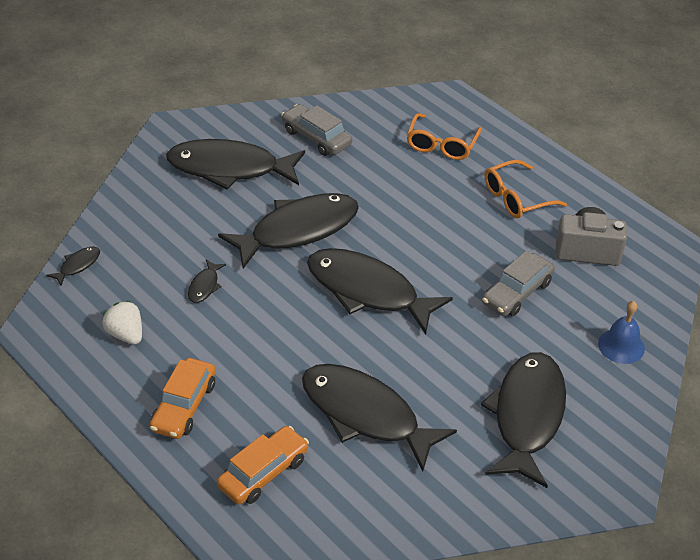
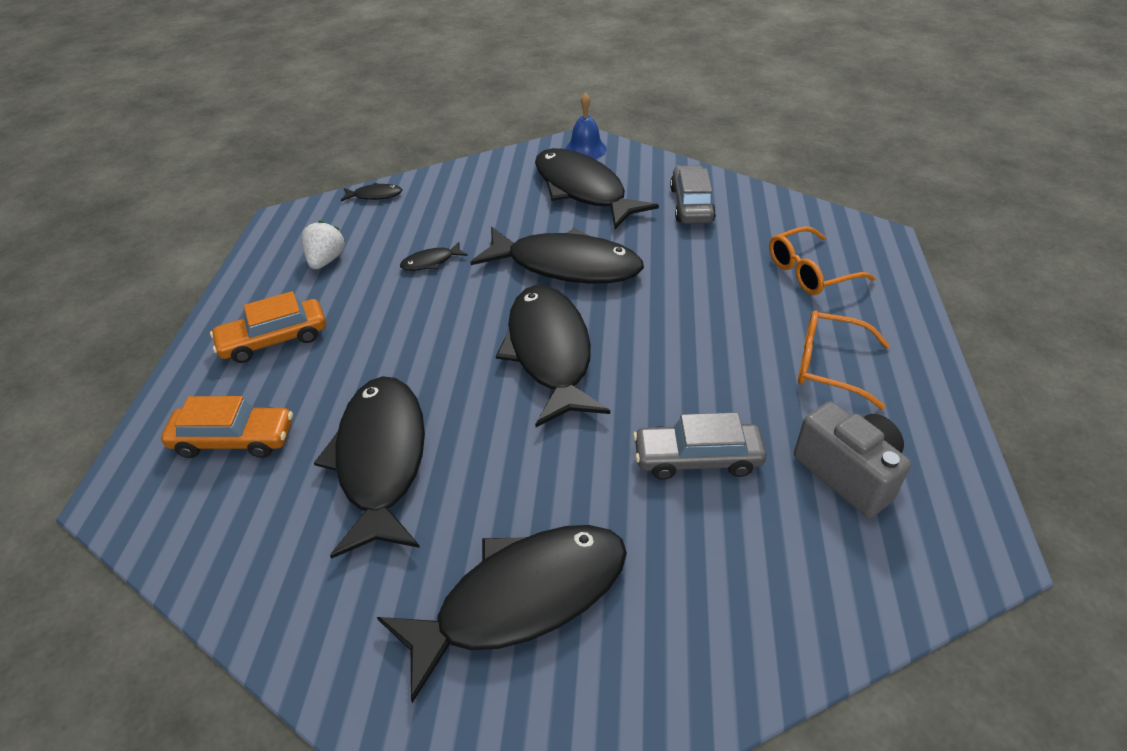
camera: 50 degrees right, 0 degrees up
(621, 346) = (747, 615): blue bell -> blue bell (585, 149)

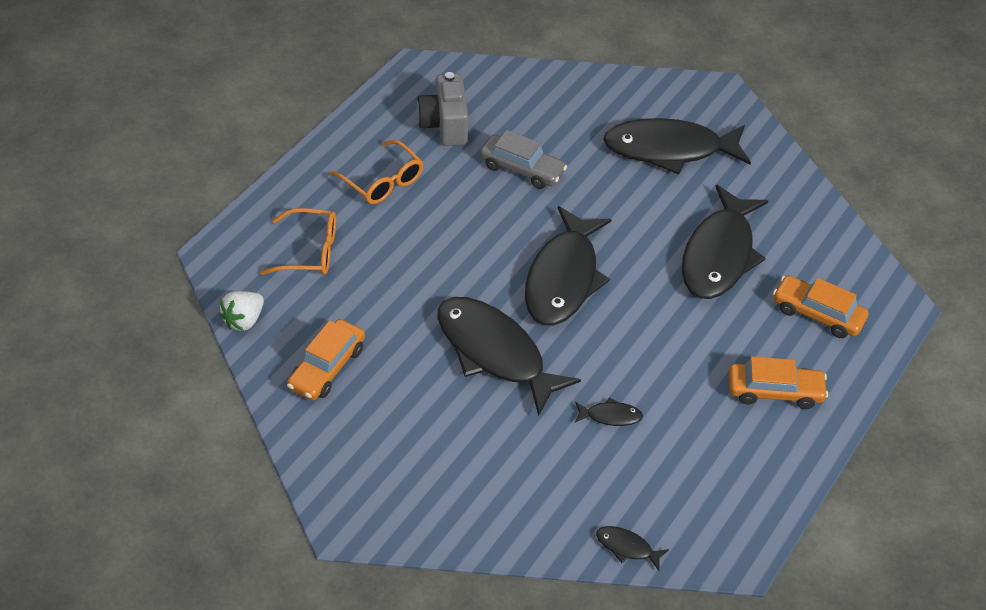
camera: 155 degrees left, 5 degrees up
(326, 260) = (707, 467): white strawberry -> white strawberry (244, 320)
(583, 190) = (409, 441): black fish -> none
(585, 149) = (355, 508): blue bell -> none
(691, 205) = (327, 367): grey car -> orange car

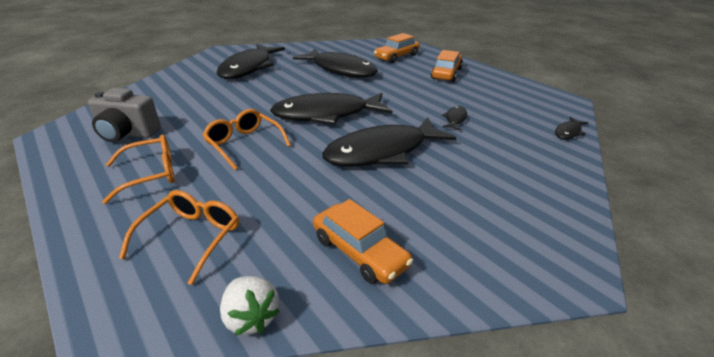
camera: 70 degrees left, 15 degrees down
(463, 227) = (244, 144): none -> orange glasses
(522, 169) = (212, 112): grey car -> none
(563, 278) = (326, 114): black fish -> black fish turned 135 degrees clockwise

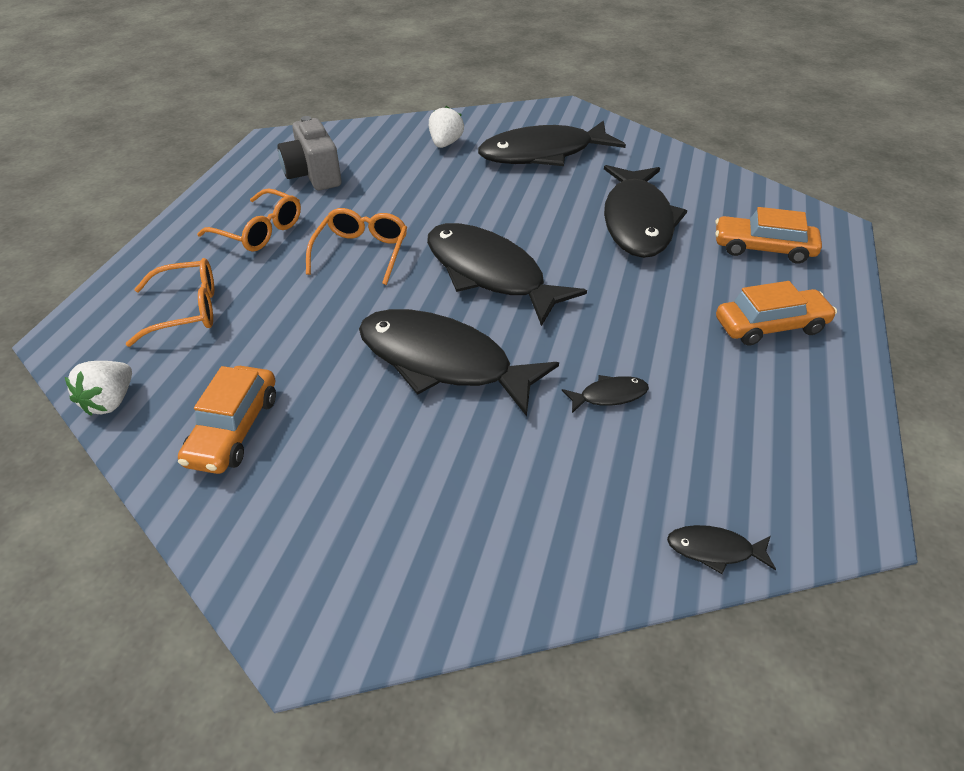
camera: 55 degrees right, 10 degrees up
(186, 85) = (445, 144): none -> white strawberry

